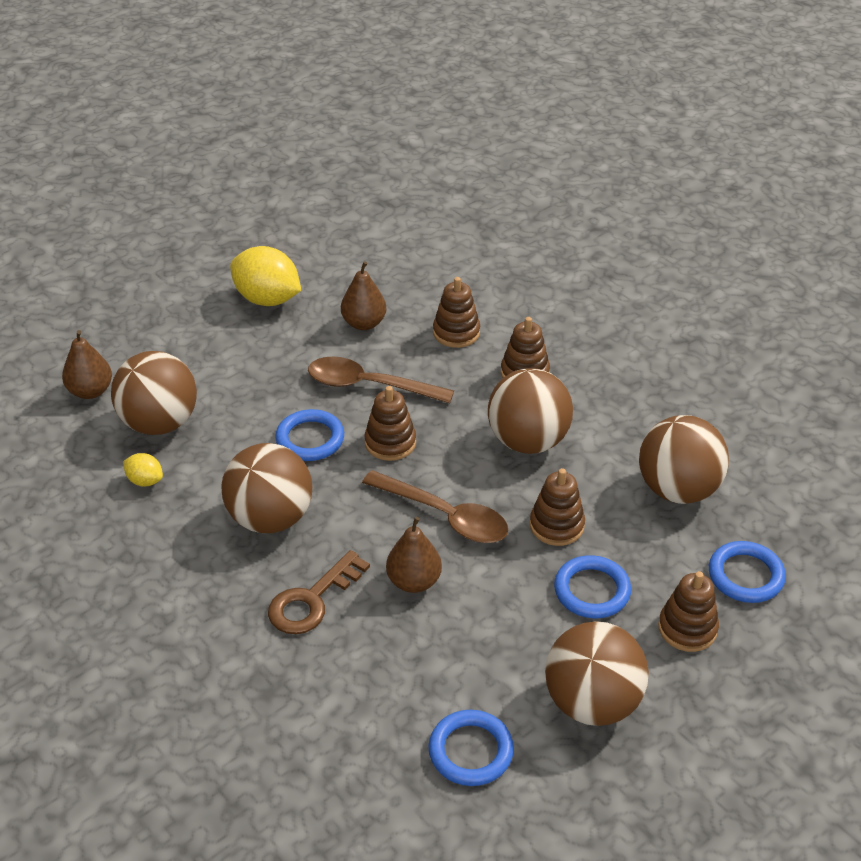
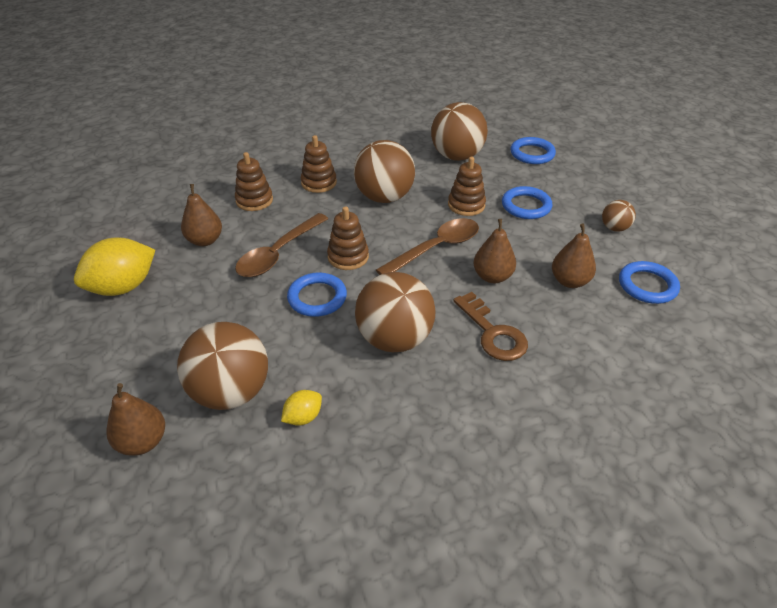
camera: 70 degrees left, 0 degrees up
(440, 662) = (569, 281): none -> brown pear
(592, 702) = (614, 228): brown ball -> brown ball, size x0.49
(687, 628) = (565, 181): brown stacking toy -> none

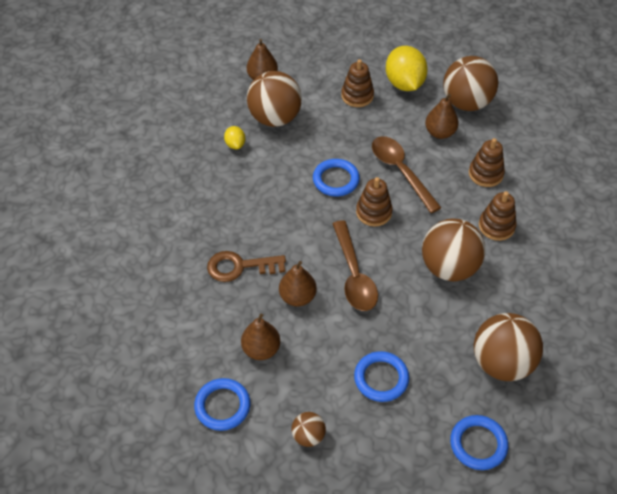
camera: 115 degrees right, 10 degrees up
(394, 339) = (269, 208): brown ball -> brown ball (466, 103)
(466, 205) = (406, 327): brown stacking toy -> brown stacking toy (357, 96)

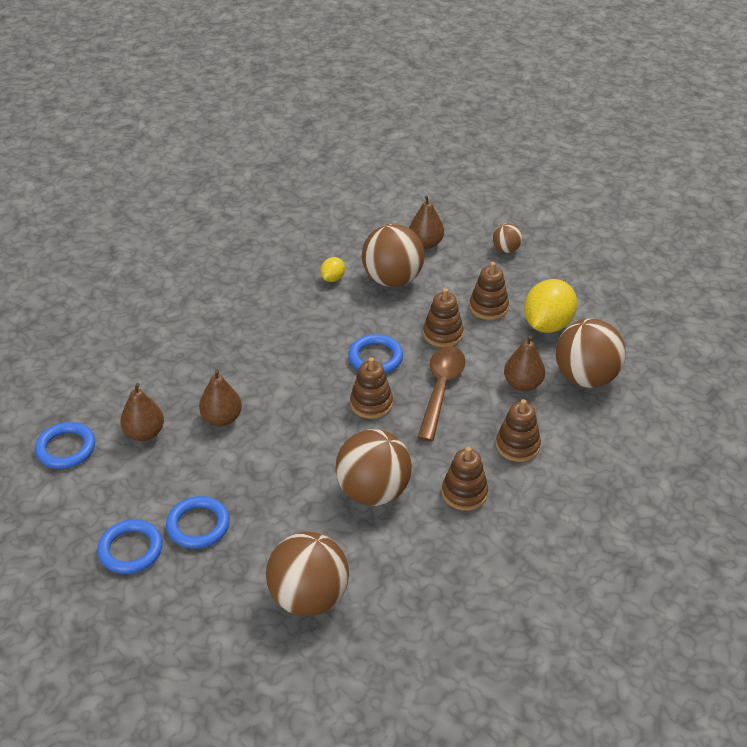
camera: 45 degrees right, 10 degrees down
(240, 267) = (212, 366): brown key -> none
(308, 436) = (90, 518): brown ball -> brown ball (506, 249)
(354, 133) = (442, 334): none -> brown stacking toy
(354, 274) = (287, 436): brown spoon -> none
(478, 444) = (200, 637): blue ring -> blue ring (131, 549)

